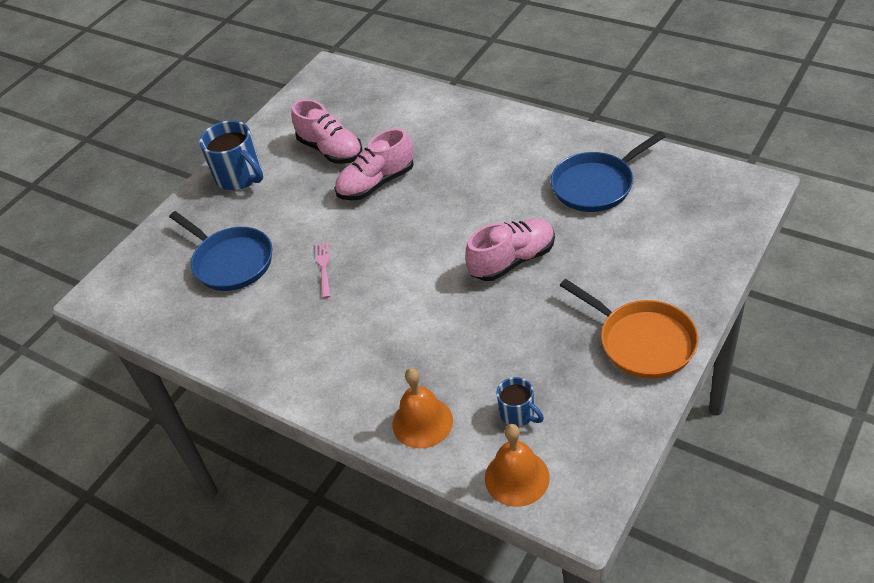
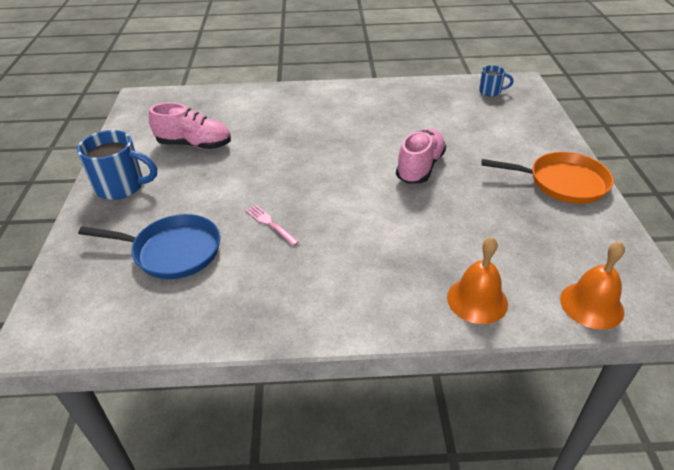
camera: 40 degrees left, 5 degrees down
(376, 183) = (258, 154): pink shoe -> none
(518, 414) = (540, 261): blue mug -> blue mug (491, 91)
(596, 185) = (426, 108): blue pan -> none

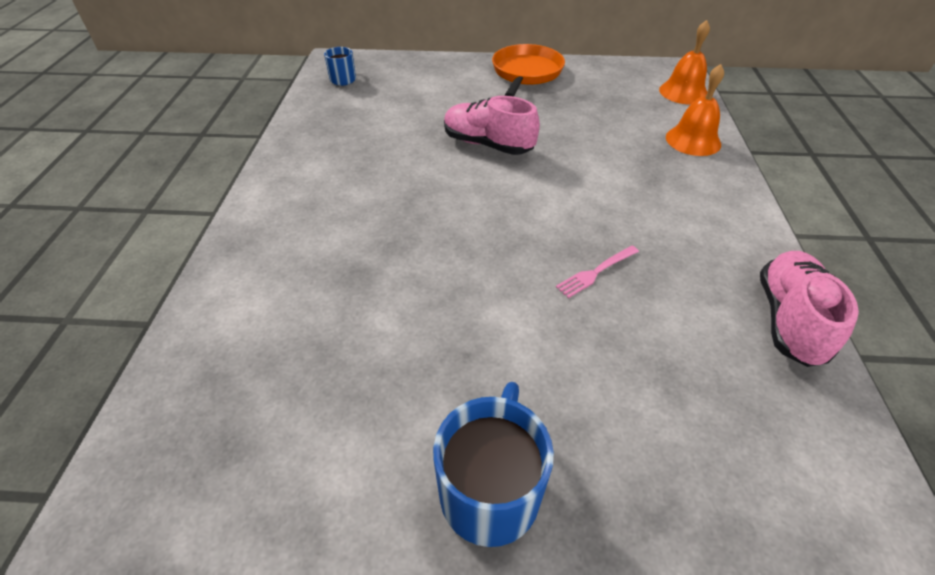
camera: 85 degrees left, 5 degrees up
(172, 251) = (666, 382): blue pan -> none
(194, 145) = (370, 374): pink shoe -> pink shoe (789, 319)

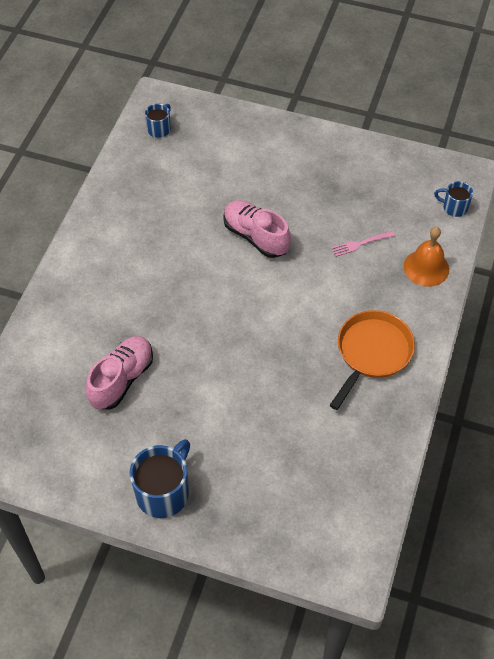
camera: 15 degrees right, 10 degrees up
(526, 73) = (323, 153): orange pan -> orange pan (372, 353)
(596, 272) = (284, 374): pink fork -> pink fork (360, 244)
(683, 92) = (454, 207): orange bell -> blue mug
(789, 319) = (391, 438): pink shoe -> pink shoe (122, 379)

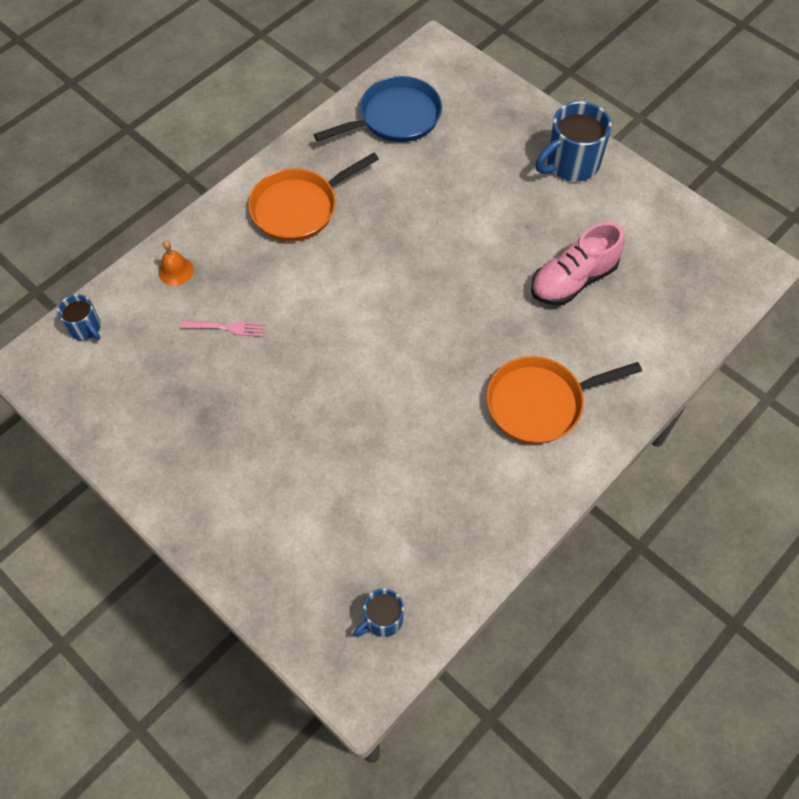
camera: 155 degrees left, 5 degrees up
(113, 278) = (540, 403): none -> orange pan
(255, 236) = (341, 387): pink shoe -> none
(346, 474) = (395, 117): none -> blue pan
(426, 267) = (176, 271): orange bell -> orange bell, size x0.62

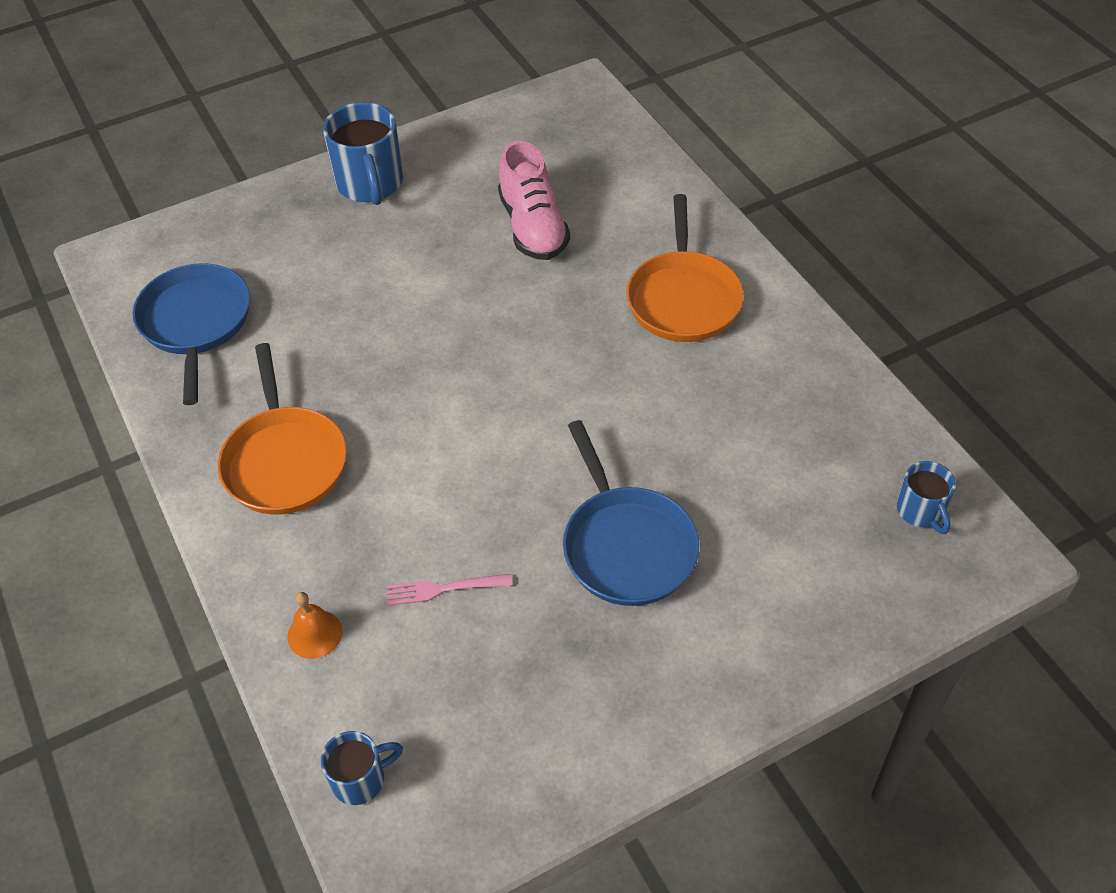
camera: 70 degrees left, 10 degrees down
(226, 328) = (443, 589): pink fork -> pink fork turned 120 degrees counterclockwise
(290, 424) = (626, 546): none -> blue pan

